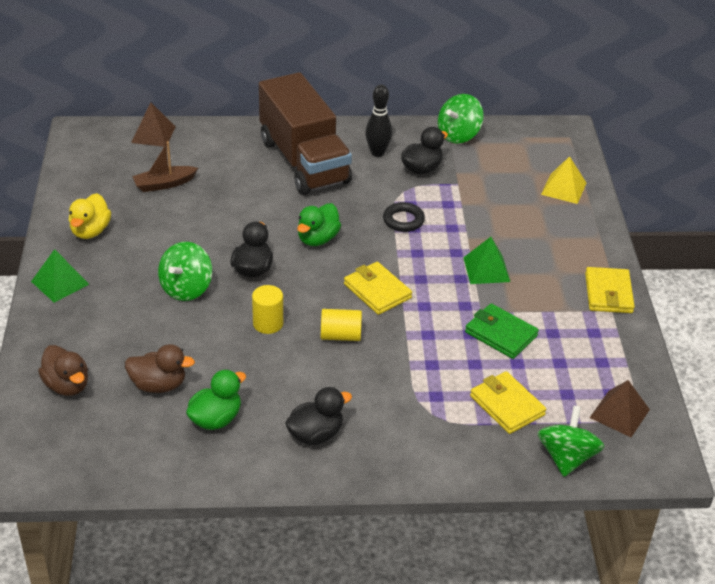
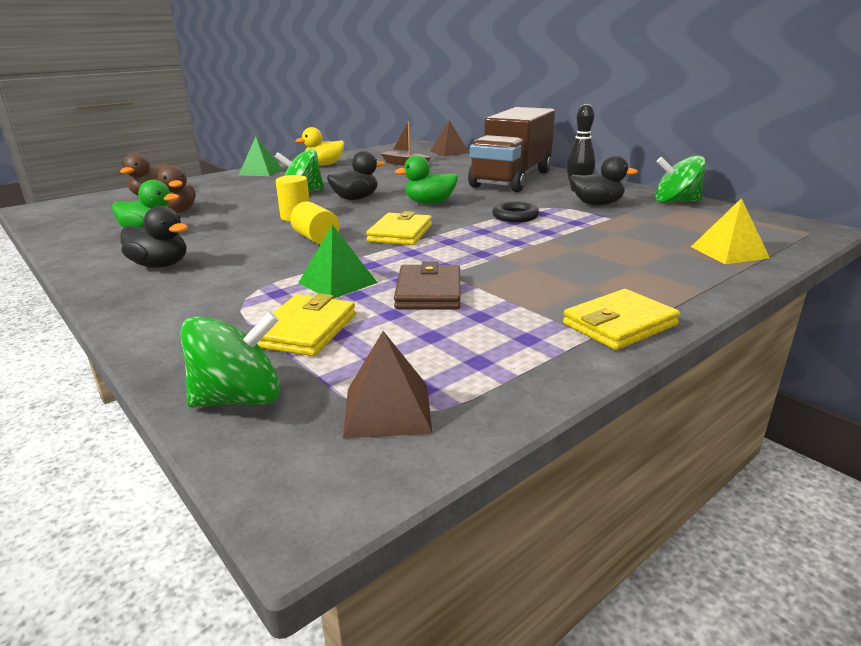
camera: 55 degrees right, 15 degrees down
(486, 269) = (519, 258): green pyramid -> green pyramid (337, 282)
(500, 334) = (428, 292): green wallet -> brown wallet

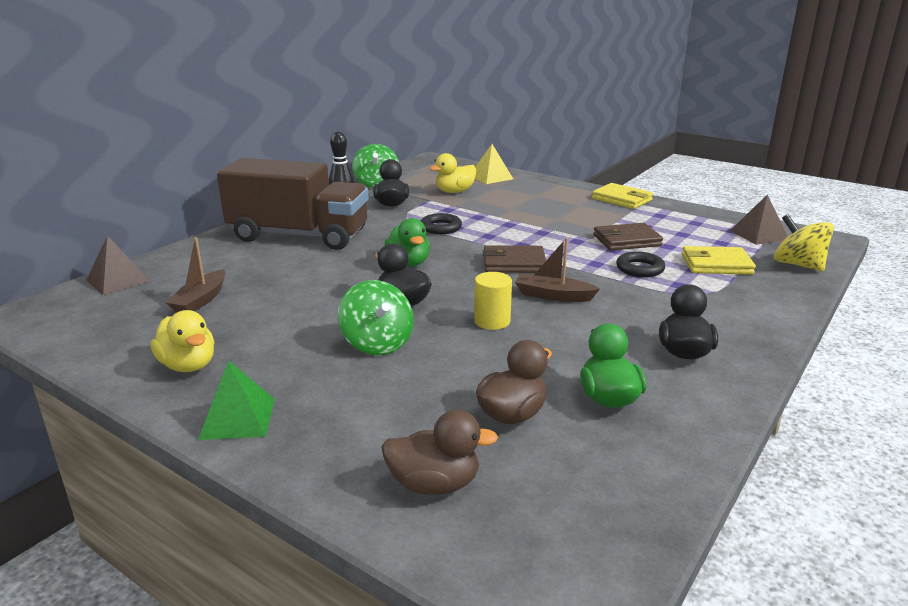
camera: 105 degrees left, 0 degrees up
(239, 399) = (798, 265): green spinning top -> yellow spinning top
(316, 238) = (553, 295): yellow cylinder -> brown boat
(337, 282) = (640, 269): green pyramid -> black ring
(400, 233) = (514, 263): yellow wallet -> brown wallet
(648, 229) = (454, 192): none -> yellow duck

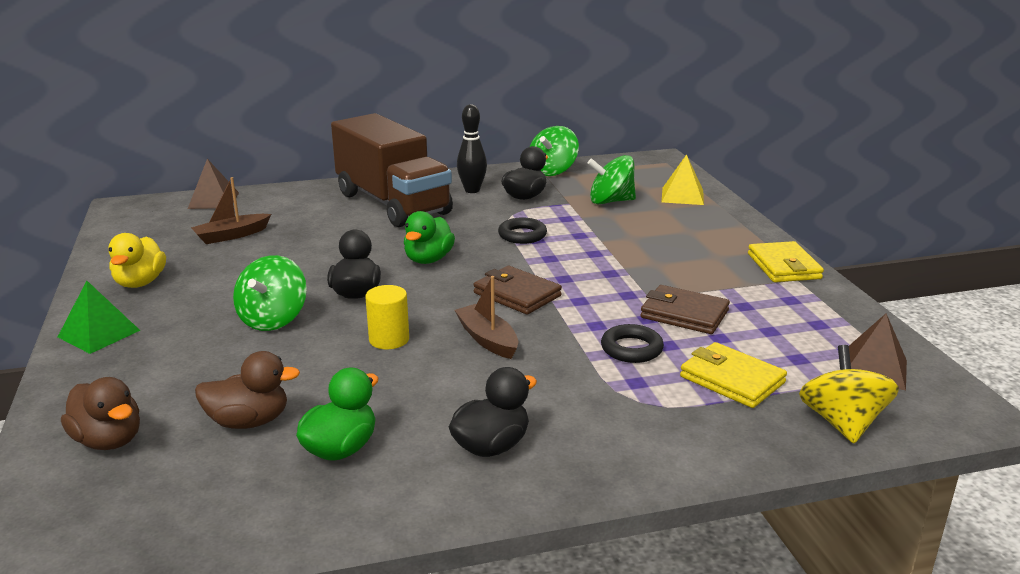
camera: 40 degrees right, 0 degrees up
(454, 192) = (610, 201): yellow duck -> green spinning top

